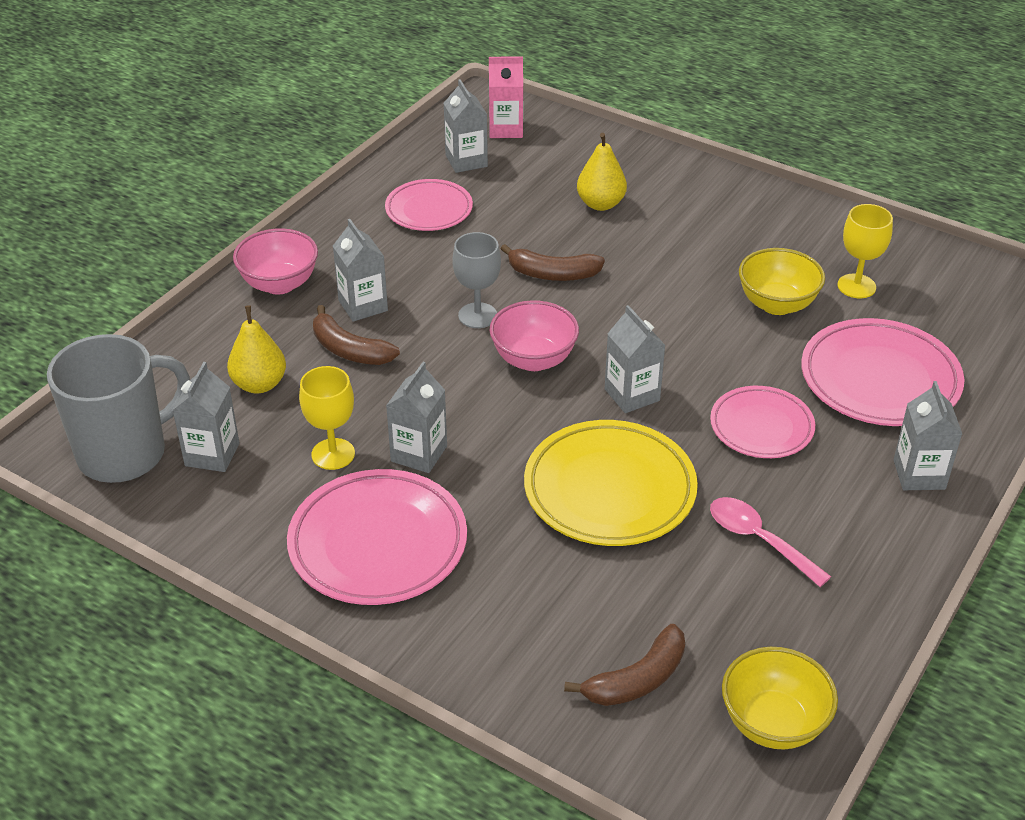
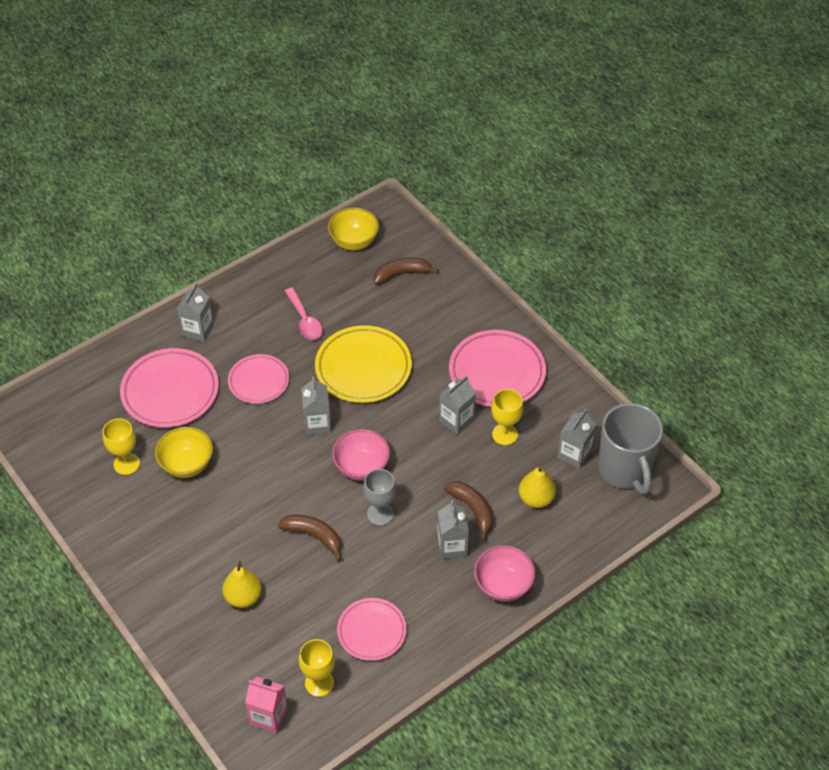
camera: 160 degrees left, 10 degrees up
(125, 453) = (625, 470): grey mug -> grey mug turned 90 degrees counterclockwise
(466, 161) = (319, 683): grey carton -> yellow goblet

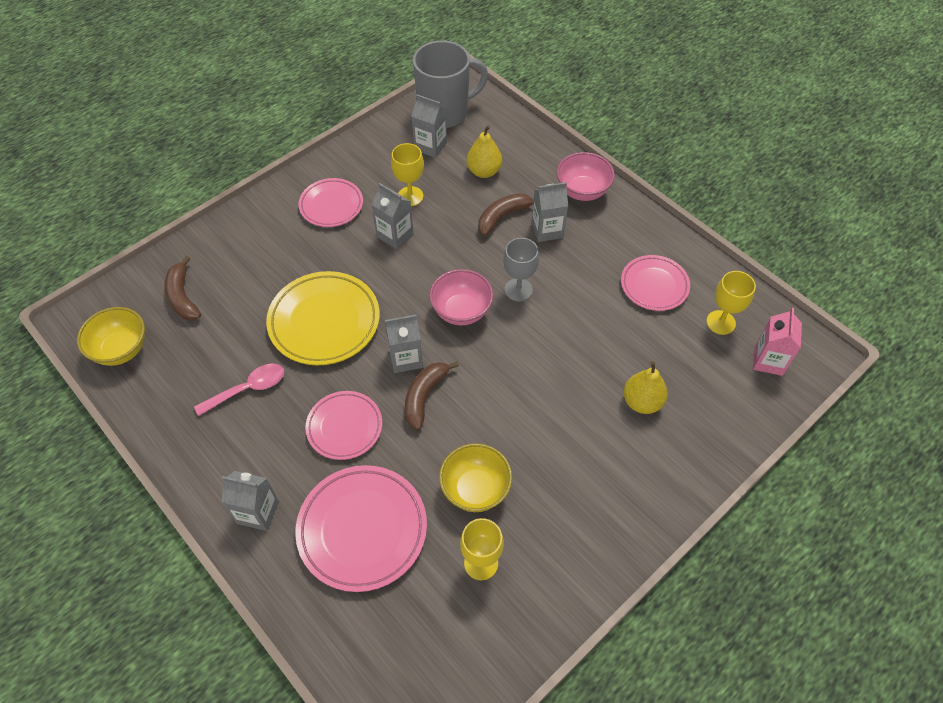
camera: 95 degrees left, 5 degrees up
(314, 536) = (555, 345): brown banana -> brown banana (424, 396)
(497, 372) = (331, 205): pink plate -> pink plate, size x0.63

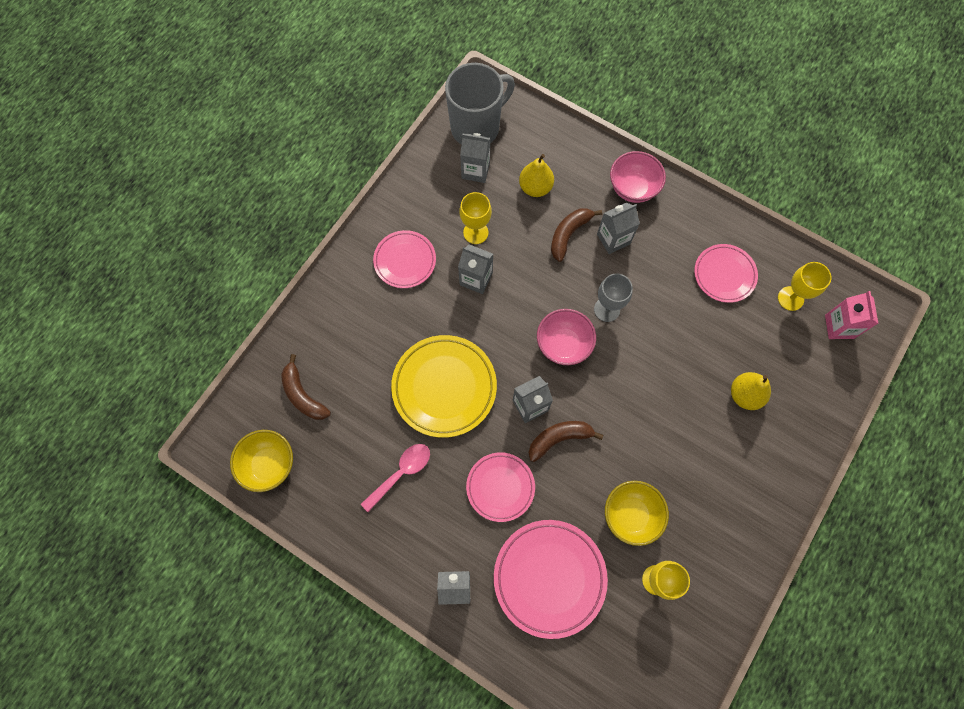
camera: 15 degrees left, 15 degrees up
(424, 396) = (559, 439): brown banana -> brown banana turned 60 degrees clockwise

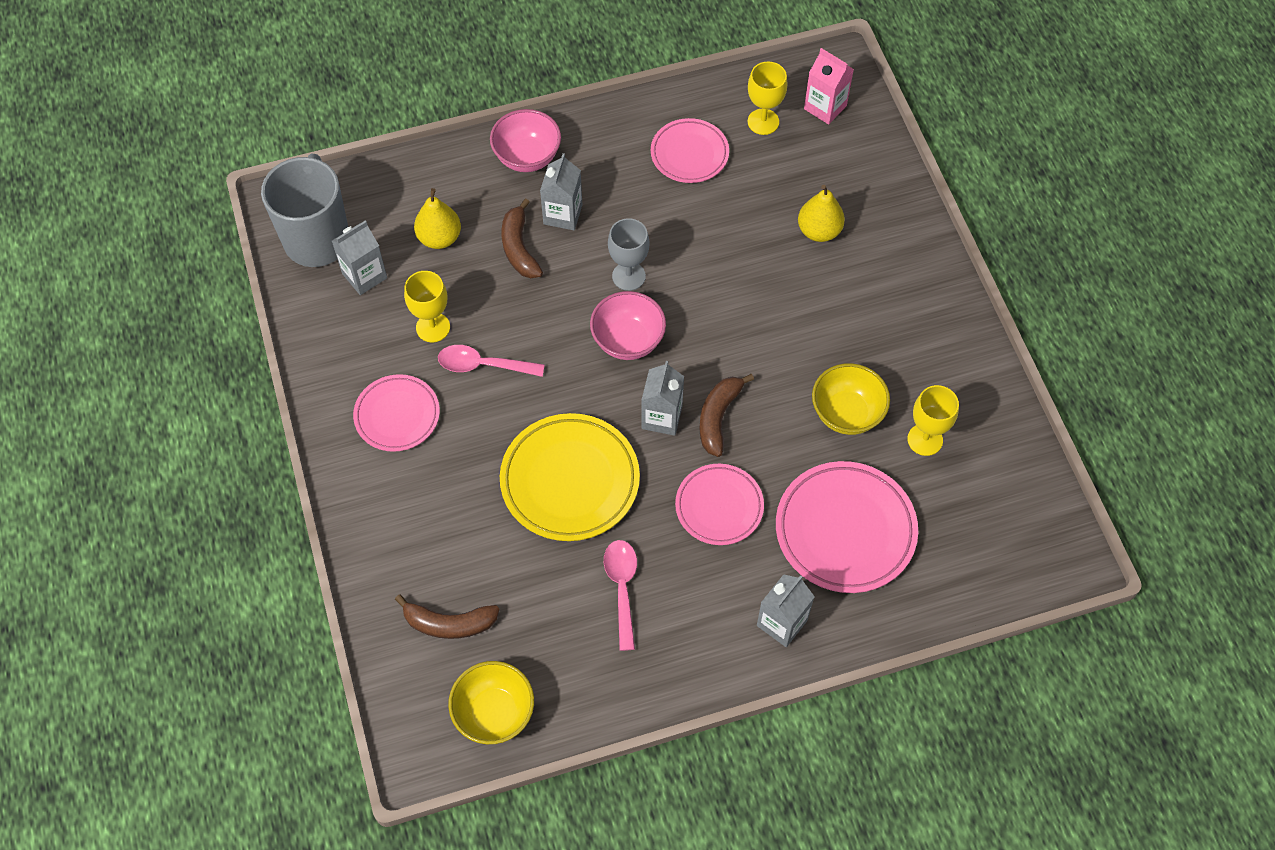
camera: 50 degrees left, 10 degrees down
(476, 279) = (483, 365): grey carton -> pink spoon

